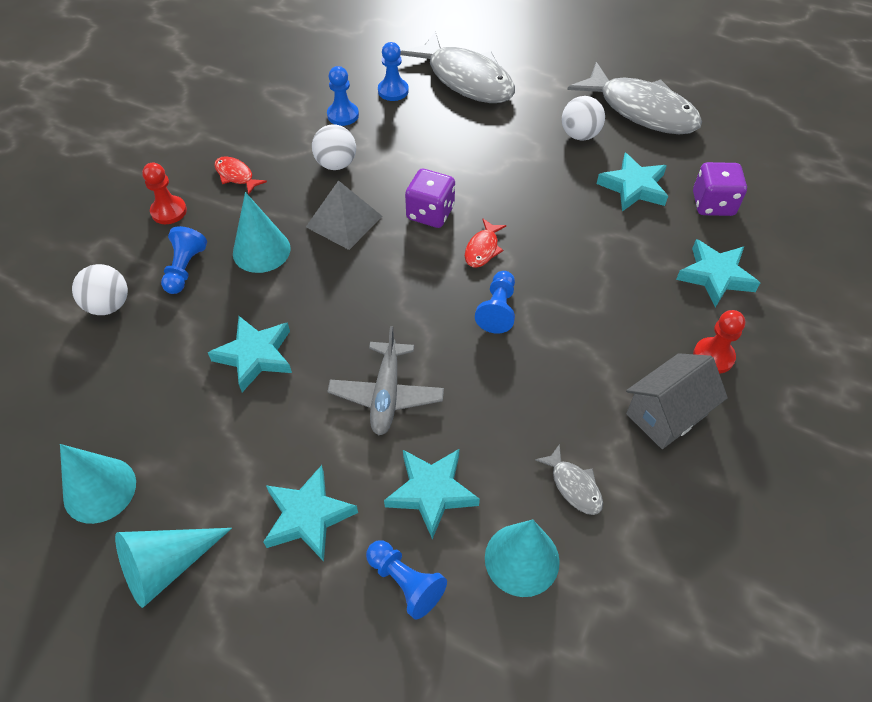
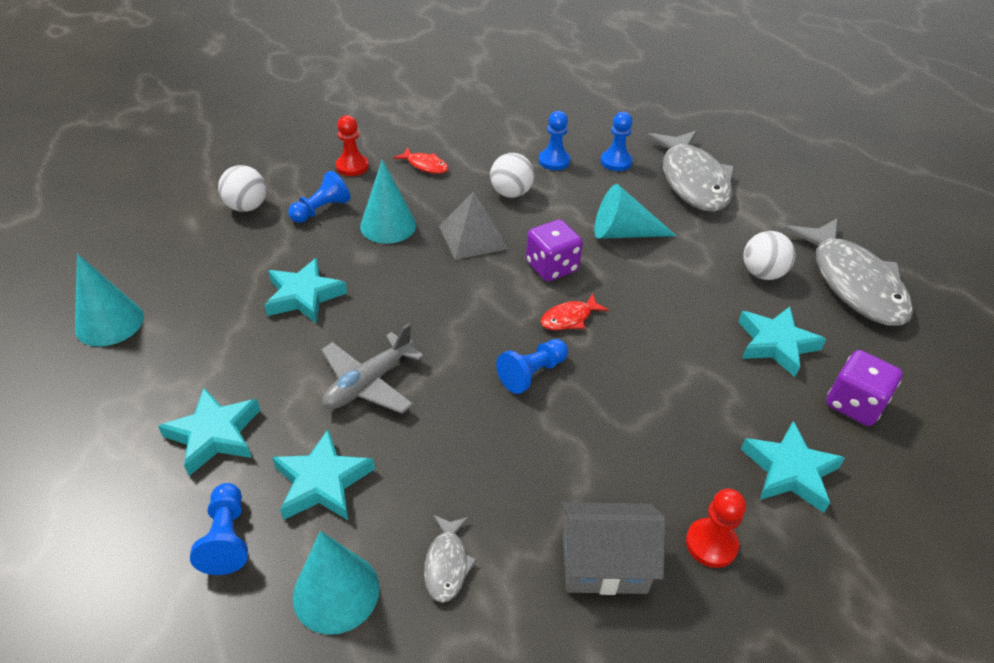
camera: 35 degrees right, 10 degrees down
(166, 566) = (89, 402): turquoise cone -> turquoise cone (623, 233)
(236, 176) = (425, 165): red fish -> red fish turned 135 degrees clockwise

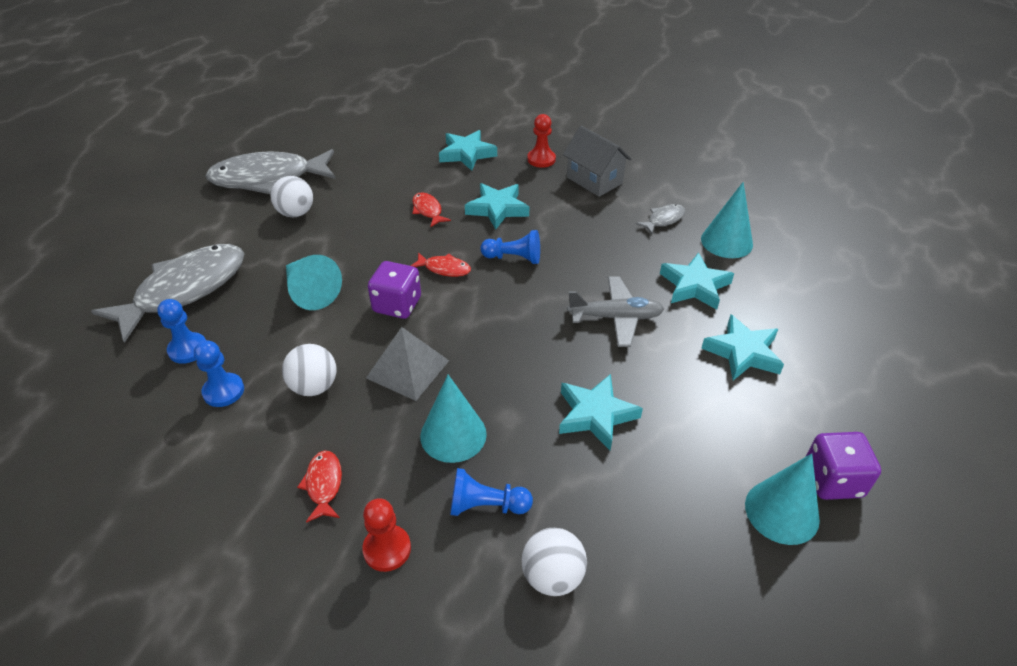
camera: 130 degrees left, 0 degrees up
(227, 538) = (769, 294): blue pawn -> none
(682, 361) = (428, 210): none -> red fish
(776, 344) = (369, 186): turquoise star -> turquoise star (497, 209)
(853, 283) = (268, 178): grey fish -> grey fish turned 135 degrees counterclockwise
(854, 404) = (391, 150): purple dice -> purple dice (832, 480)

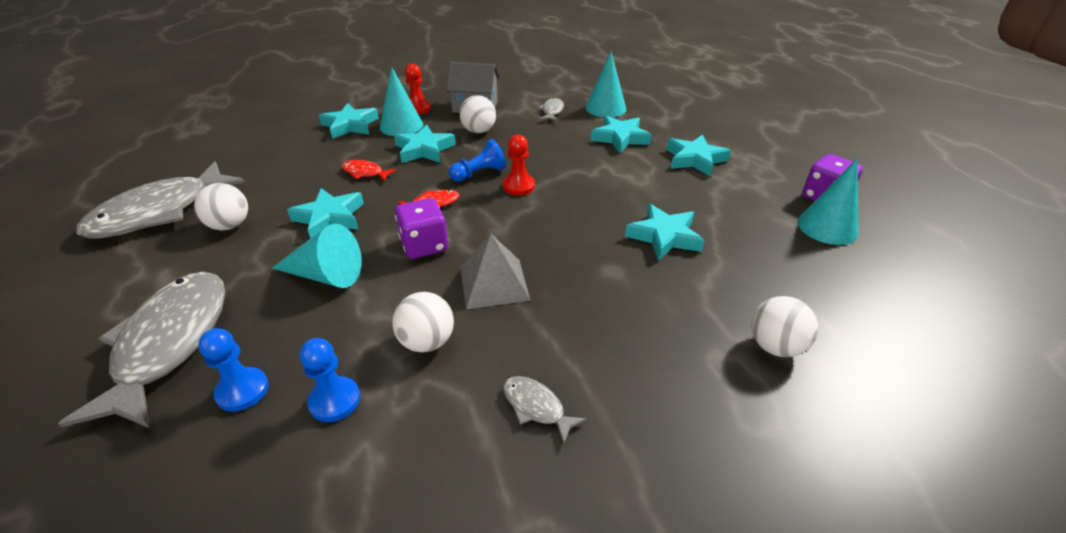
camera: 40 degrees left, 5 degrees down
(324, 484) = (536, 407): red fish -> grey fish
(361, 242) = (329, 218): none -> turquoise star
(387, 549) = (650, 415): red pawn -> red pawn (518, 186)
(453, 435) = (590, 305): turquoise cone -> turquoise cone (401, 126)
(486, 505) = (675, 334): blue pawn -> none
(566, 210) = (478, 131): none -> white ball
(615, 317) = (598, 176): grey plane -> none

